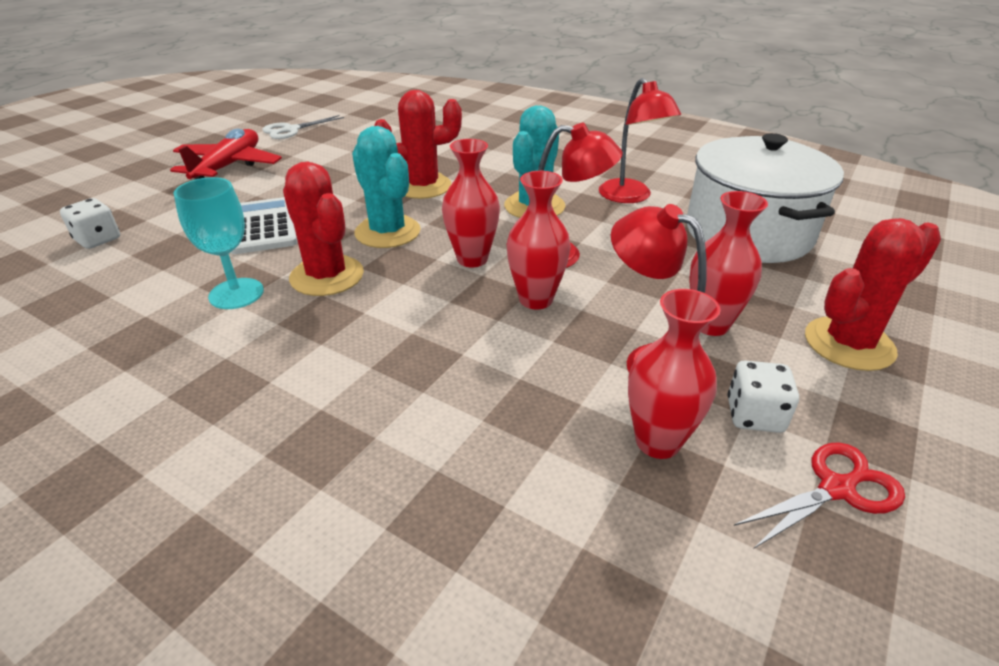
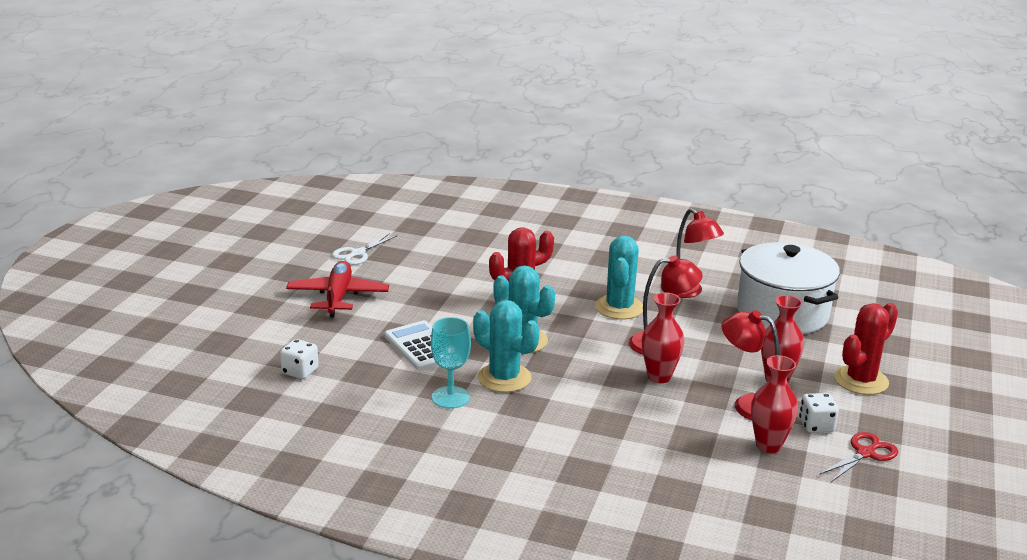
camera: 15 degrees left, 10 degrees down
(327, 276) = (504, 378): red cactus -> turquoise cactus
(472, 259) = (599, 354): red vase -> none

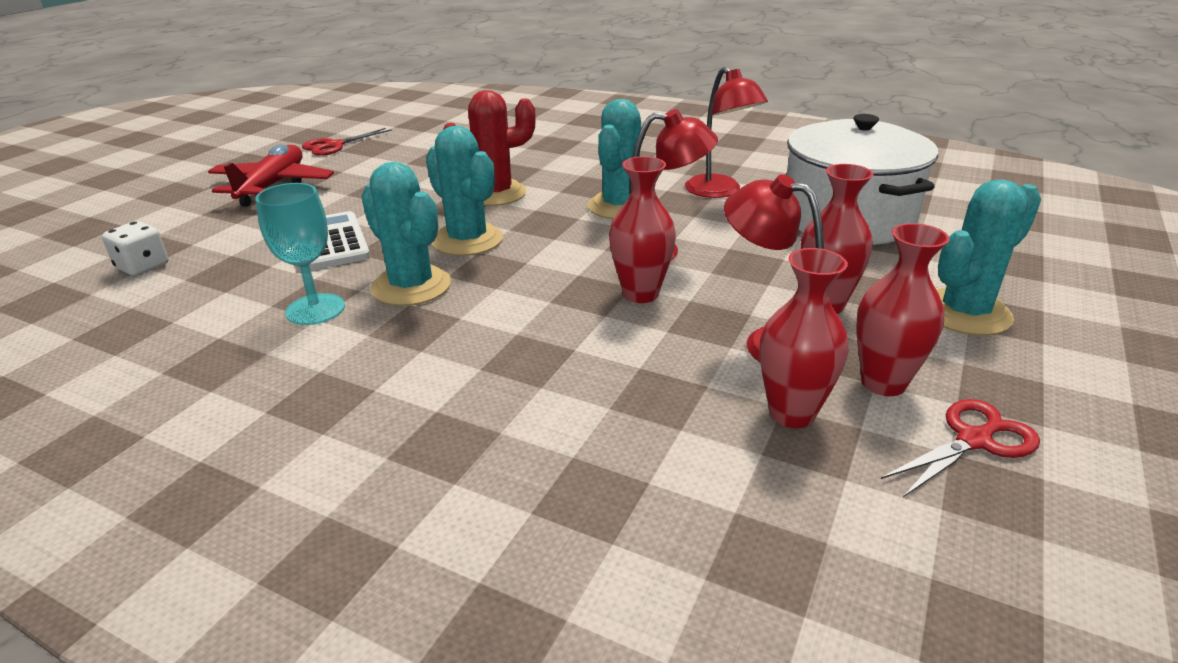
camera: 10 degrees right, 5 degrees up
(357, 253) = (334, 145): white scissors -> red scissors
(816, 426) = (883, 383): white dice -> red vase
(861, 380) = (965, 313): red cactus -> turquoise cactus

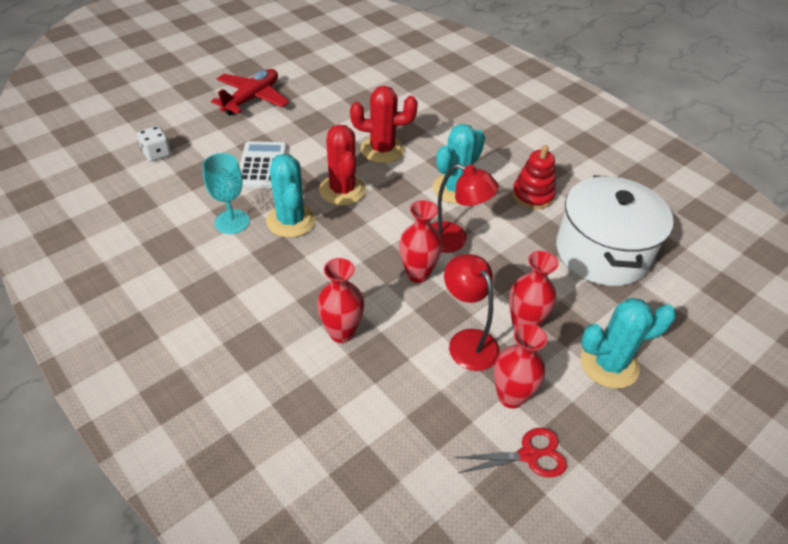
camera: 20 degrees right, 15 degrees up
(334, 145) = (306, 66): red scissors -> none
(467, 240) = (342, 190): turquoise cactus -> red cactus
(719, 192) = (532, 195): red lamp -> red stacking toy
(792, 413) = (441, 396): red vase -> red vase (341, 332)

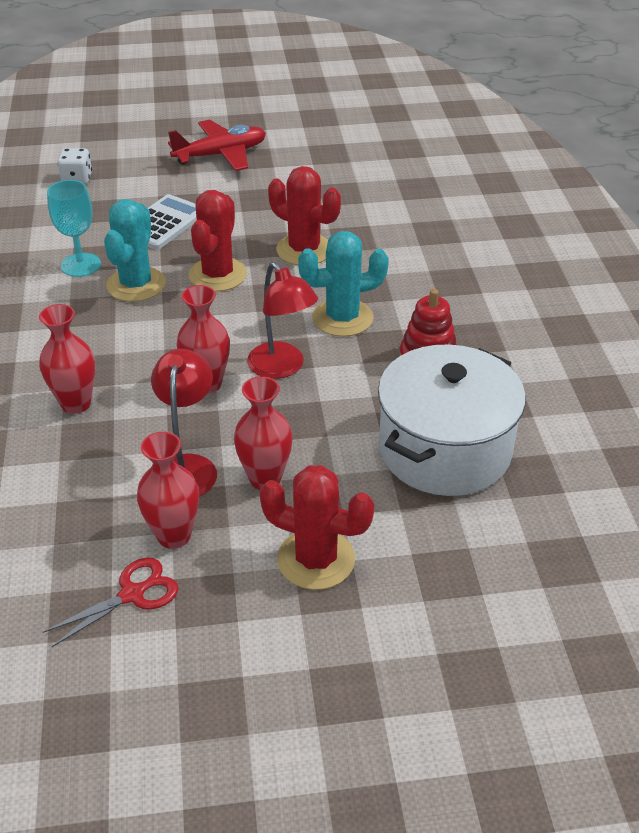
camera: 35 degrees right, 5 degrees down
(529, 455) = (132, 594): red scissors -> red scissors turned 60 degrees counterclockwise
(609, 364) = (316, 559): turquoise cactus -> red cactus

